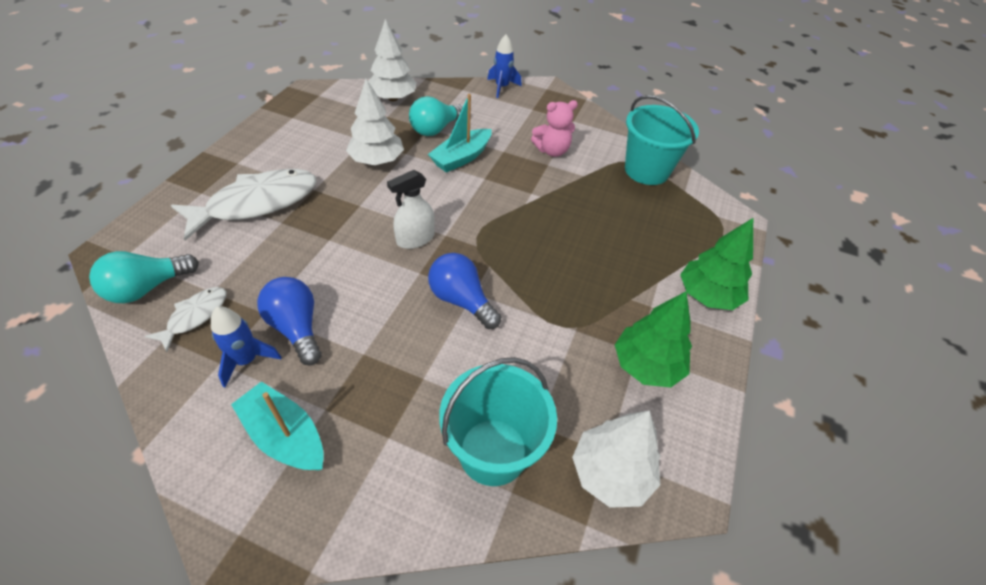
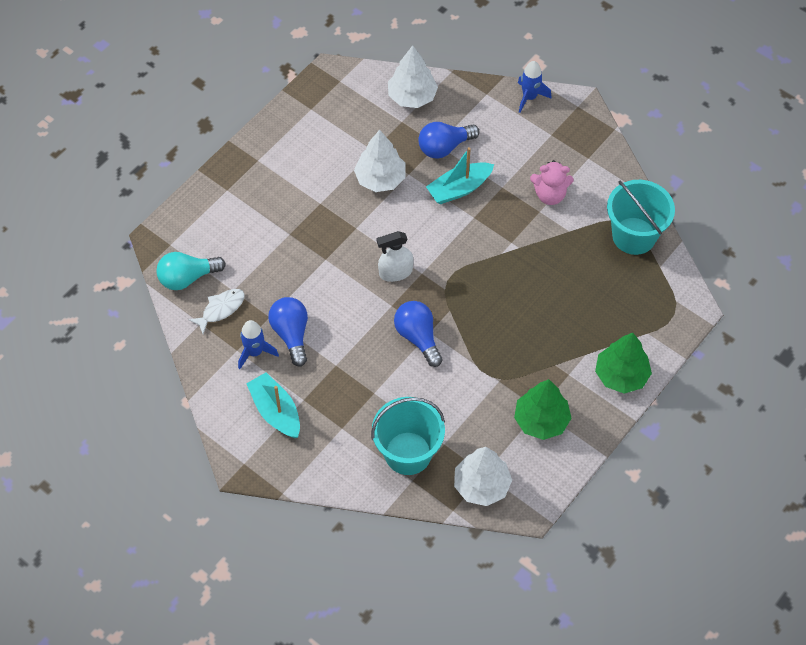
camera: 20 degrees right, 10 degrees up
(257, 203) = (271, 210): white fish -> none
(435, 129) = (444, 147): turquoise light bulb -> blue light bulb

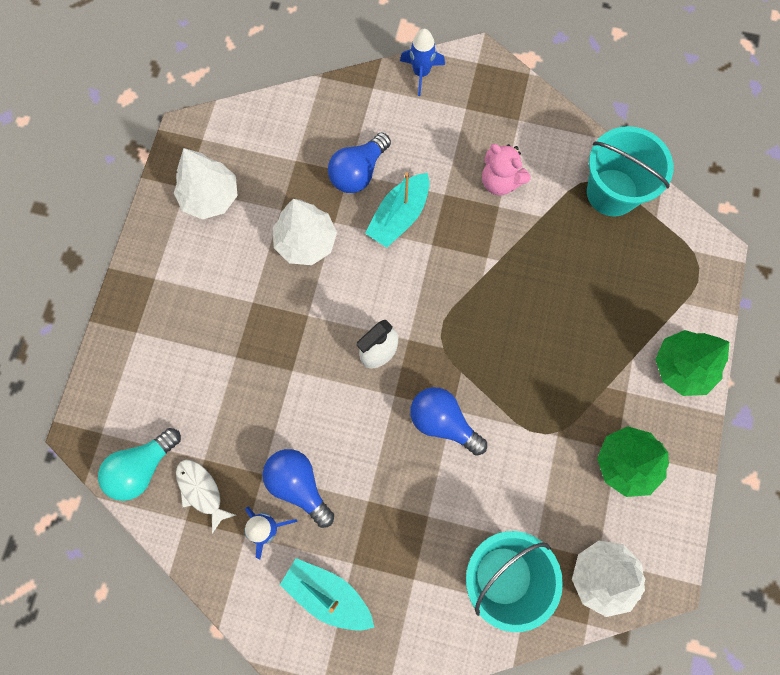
camera: 25 degrees left, 15 degrees up
(221, 309) = (201, 491): white fish -> white fish turned 60 degrees counterclockwise
(412, 97) = (292, 125): white tree -> white tree (210, 197)
(550, 195) = (500, 181): pink teddy bear -> pink teddy bear turned 60 degrees clockwise

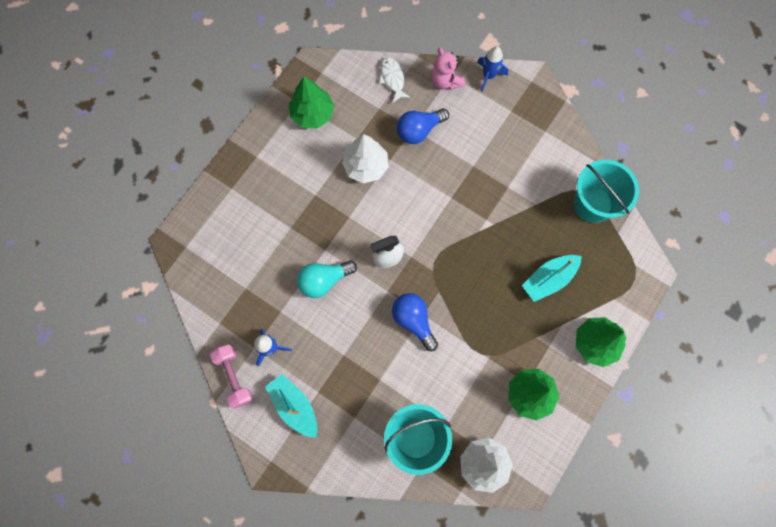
camera: 20 degrees right, 0 degrees up
(142, 468) = (204, 279): turquoise light bulb -> turquoise light bulb (324, 280)
(201, 491) = (236, 308): white fish -> white fish (392, 79)
(210, 197) = (312, 114): white tree -> green tree
(232, 586) = (234, 377): none -> pink dumbbell
(298, 485) = (301, 327): blue light bulb -> none
(399, 216) = (436, 170): turquoise boat -> turquoise boat (549, 279)
(500, 181) = (515, 170): pink teddy bear -> pink teddy bear (445, 81)

